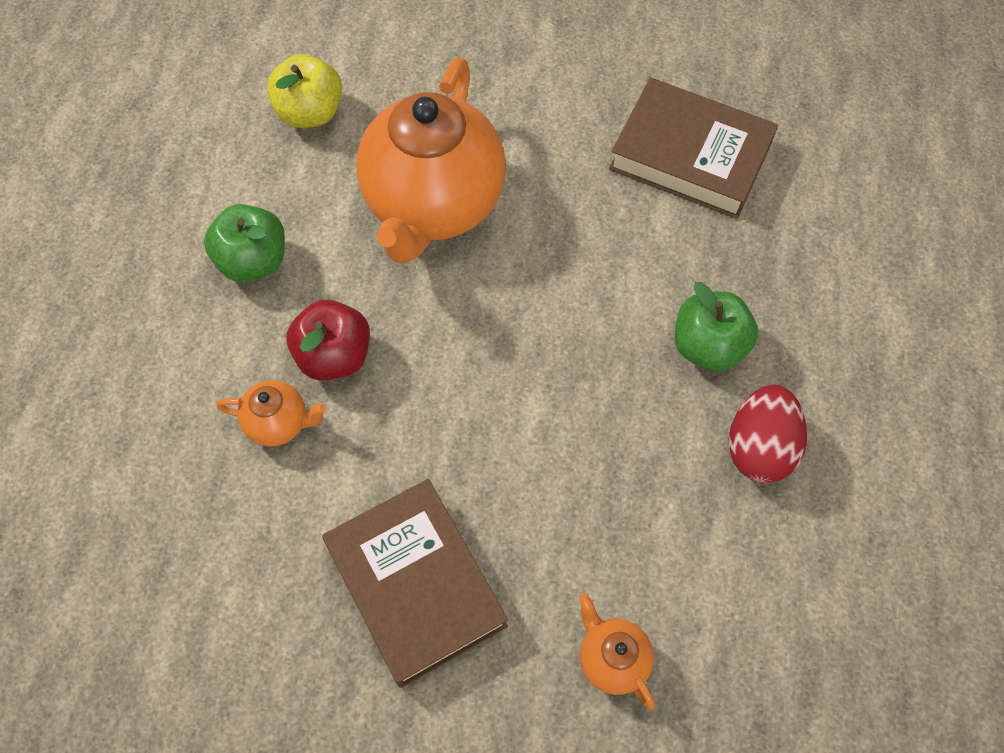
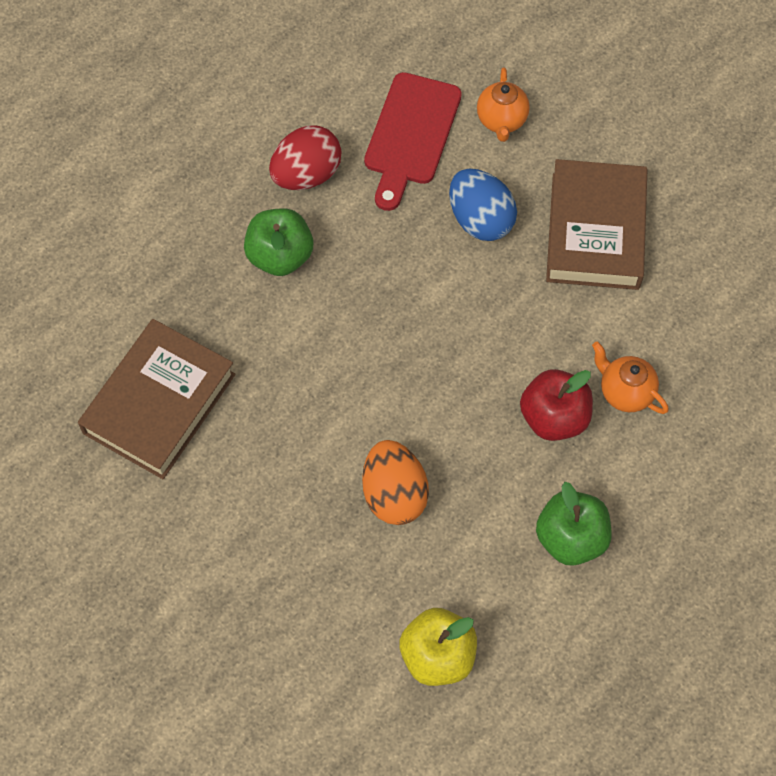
camera: 145 degrees left, 0 degrees up
(433, 205) = (394, 494): orange teapot -> orange egg
(546, 516) = (480, 220): none -> blue egg
(690, 156) = (159, 404): brown book -> brown book turned 60 degrees clockwise
(695, 569) = (411, 135): none -> red cutting board

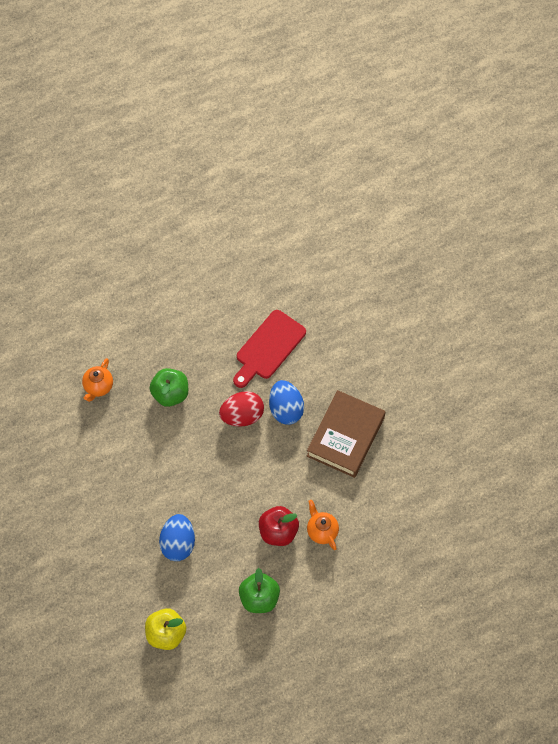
camera: 20 degrees right, 0 degrees up
(159, 404) = (77, 454): brown book -> none
(306, 174) = (202, 352): red egg -> red egg (242, 416)
(394, 494) = (178, 543): orange egg -> blue egg
(501, 121) = (322, 356): orange teapot -> orange teapot (98, 387)

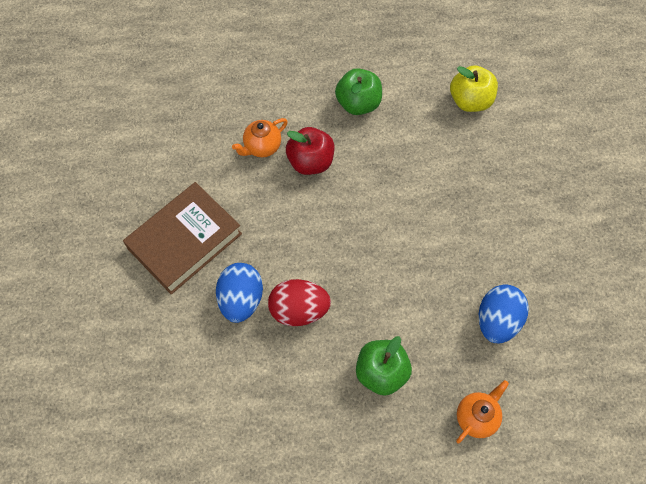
camera: 160 degrees left, 0 degrees up
(178, 543) = (429, 186): blue egg -> blue egg (497, 321)
(268, 348) = (227, 392): red cutting board -> none
(322, 531) = (262, 147): orange teapot -> orange teapot turned 60 degrees clockwise

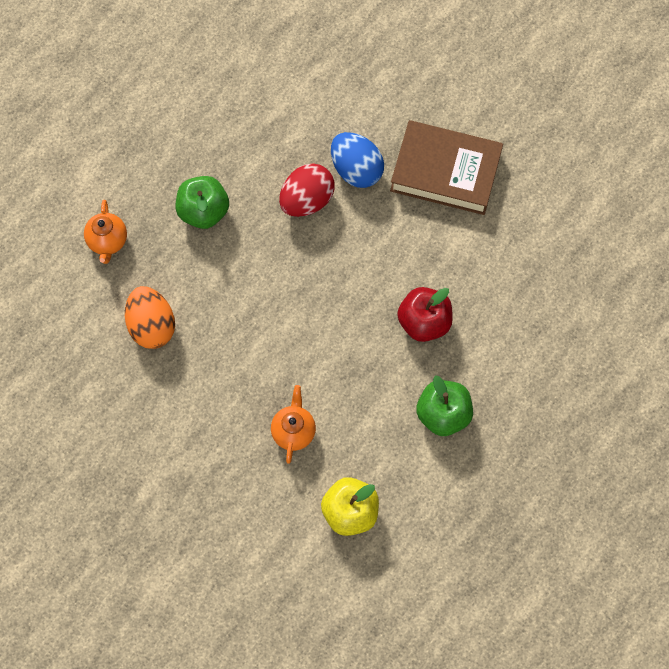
camera: 135 degrees right, 5 degrees up
(185, 241) = (445, 172): brown book -> brown book turned 75 degrees counterclockwise
(262, 147) = (476, 298): orange teapot -> orange teapot (293, 431)
(497, 321) = (152, 326): blue egg -> orange egg

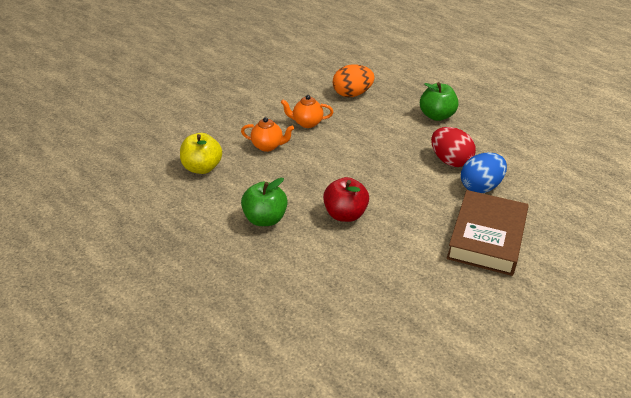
camera: 95 degrees right, 30 degrees down
(108, 242) = (412, 80): orange teapot -> orange teapot (307, 123)

